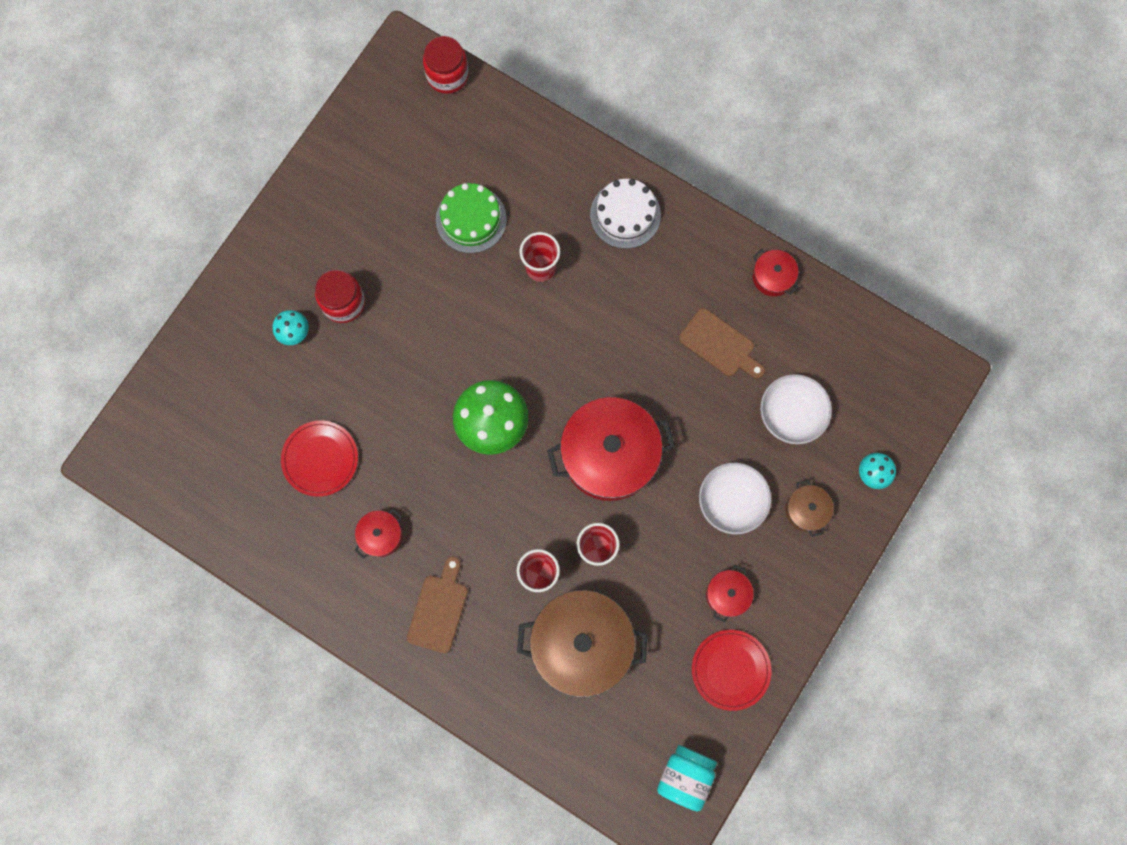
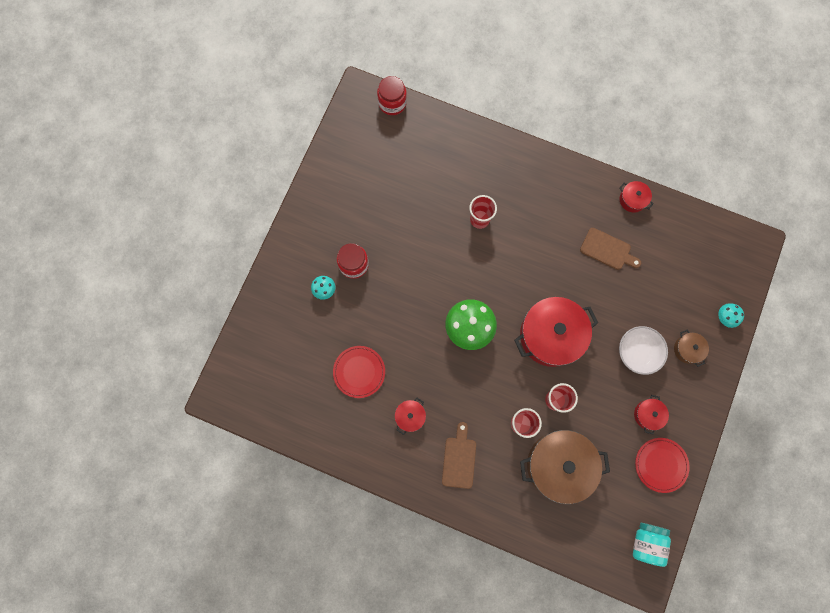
camera: 10 degrees left, 0 degrees up
(471, 219) = (427, 195): green cake -> none
(625, 215) = (528, 175): white cake -> none
(791, 414) = (664, 288): white bowl -> none

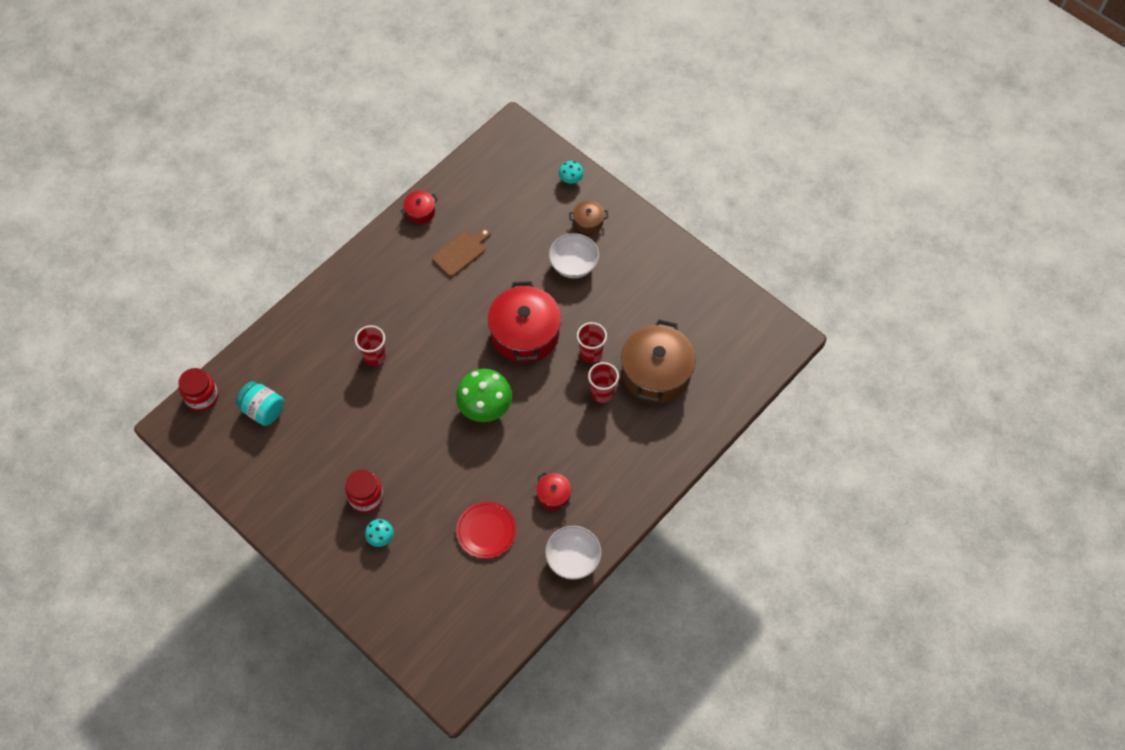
camera: 70 degrees left, 15 degrees down
(359, 453) = (573, 559): none -> white bowl
(459, 459) = (616, 463): brown cutting board -> none
(646, 542) = (755, 324): turquoise jar -> turquoise jar (263, 410)
(648, 415) = (637, 278): red pot -> none
(661, 465) = (688, 285): red plate -> none

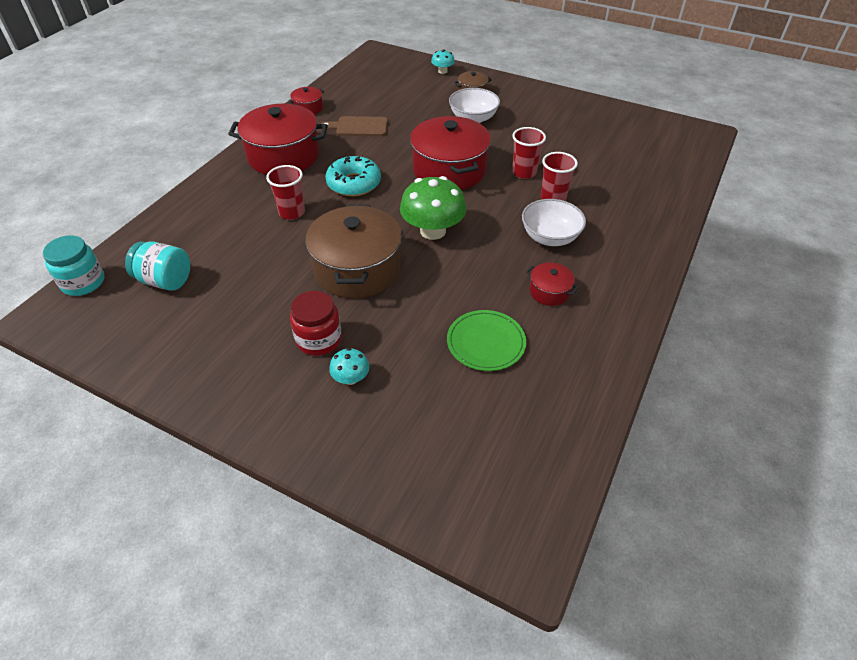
camera: 15 degrees left, 15 degrees down
(202, 397) = (83, 282): red jar -> turquoise jar
(382, 279) = (283, 156): none -> red pot
(435, 332) = (354, 183): none -> turquoise donut
(461, 252) = (359, 127): brown cutting board -> brown cutting board turned 120 degrees counterclockwise
(486, 531) = (486, 342): red plate -> green plate
(573, 559) = (607, 348): white bowl -> white bowl (550, 237)
(656, 373) = (598, 175): brown pot -> brown pot (357, 269)

